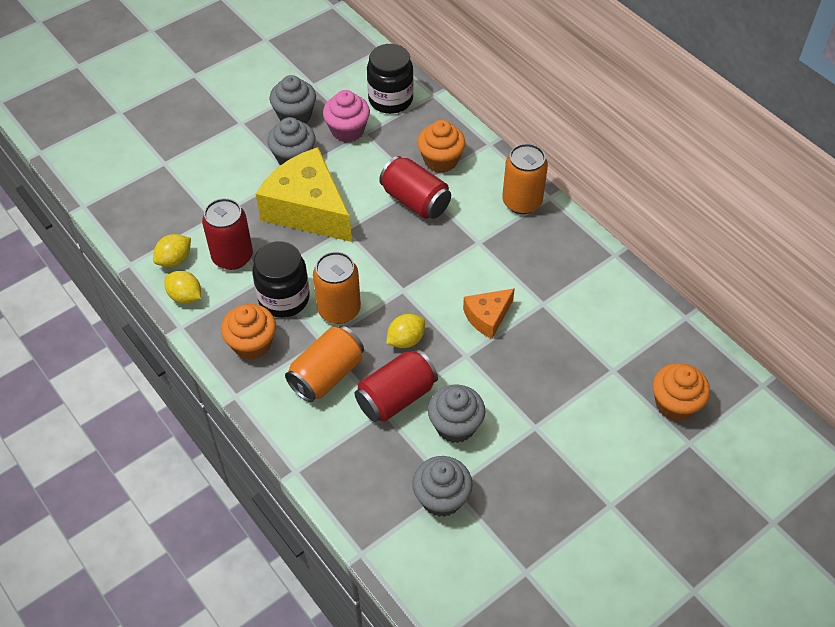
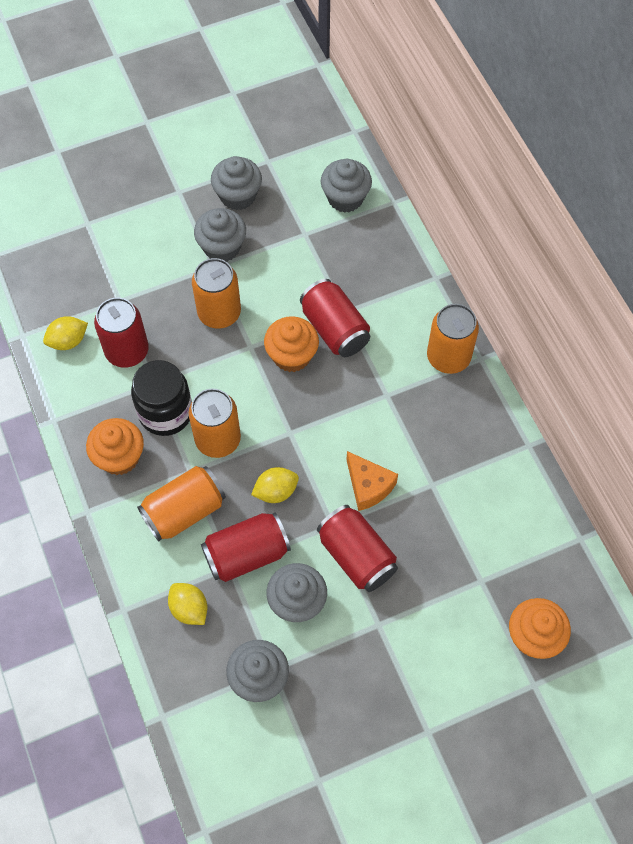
camera: 15 degrees right, 10 degrees up
(185, 296) = (68, 386): yellow lemon -> yellow lemon (189, 609)
(307, 209) = (219, 313): yellow cheese -> orange can
(347, 130) = (288, 226): pink cupcake -> none
(390, 99) = (345, 198): black jar -> grey cupcake
(440, 160) = (376, 286): orange cupcake -> orange cupcake (292, 355)
(487, 317) = (368, 486): orange cheese -> orange cheese turned 105 degrees counterclockwise
(496, 376) = (356, 556): none -> red can

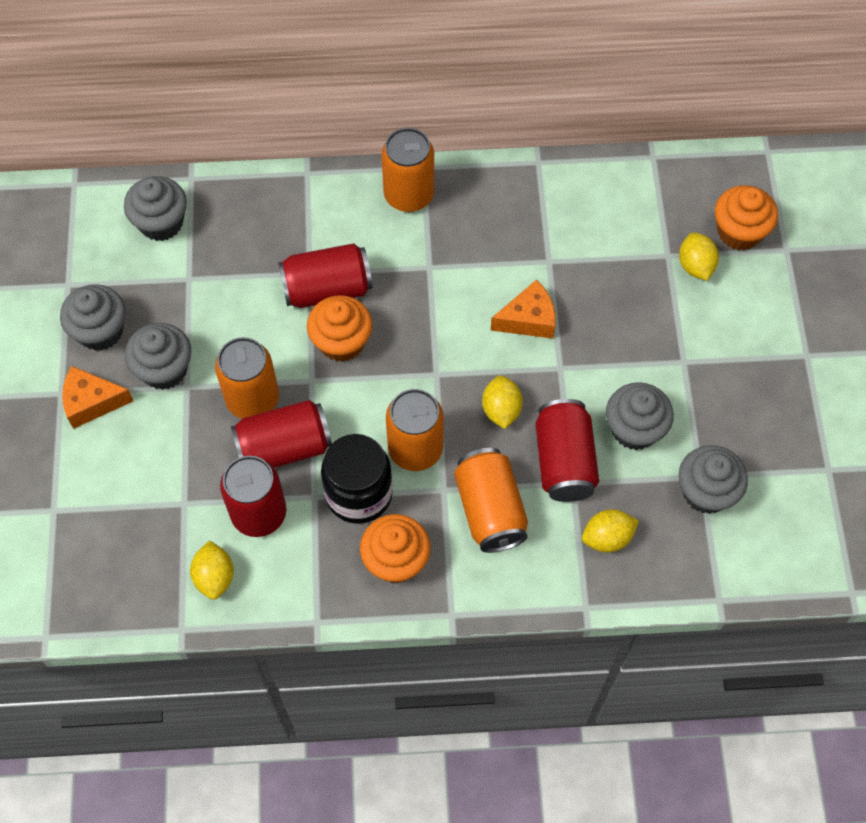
camera: 70 degrees left, 0 degrees up
(178, 213) = (92, 402): none -> orange cheese
(356, 556) = (603, 357): red can -> red can (284, 447)
(480, 607) = (695, 266): none -> yellow lemon

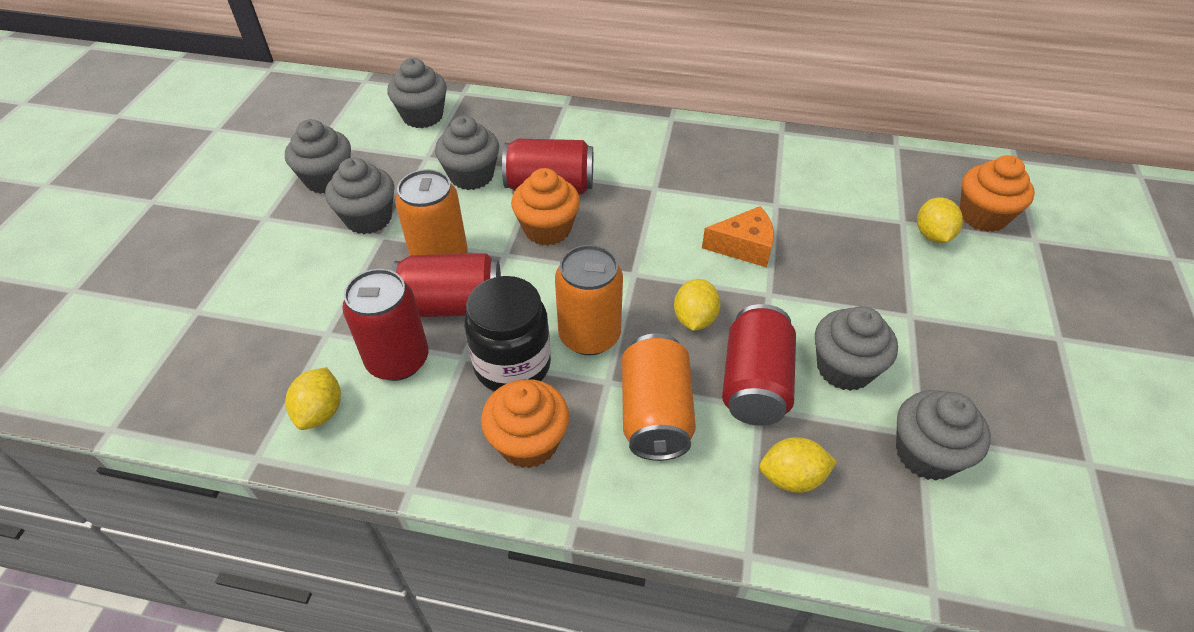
camera: 15 degrees right, 15 degrees down
(92, 402) = (287, 230): orange cheese -> none
(244, 293) = (471, 176): none -> grey cupcake
(409, 195) = (652, 134): orange can -> none

